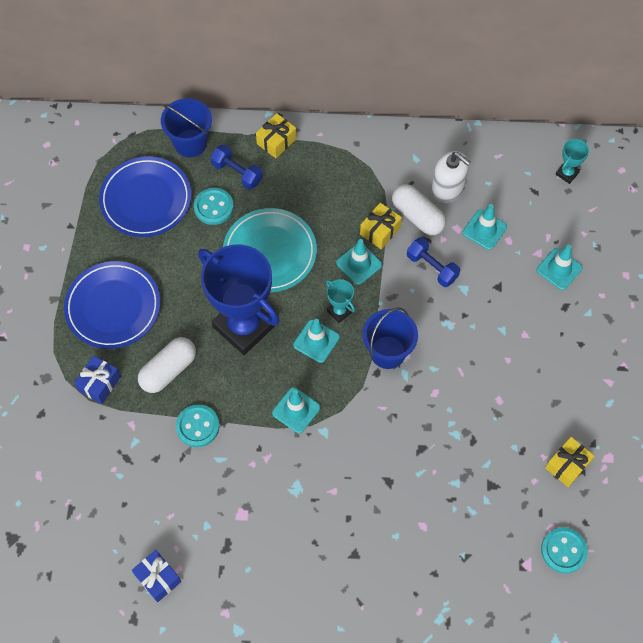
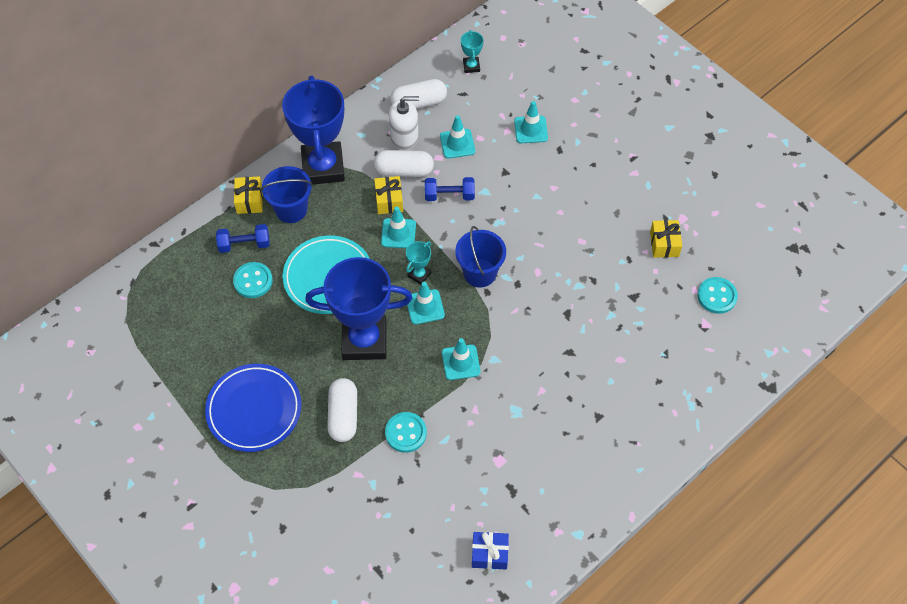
camera: 45 degrees left, 5 degrees down
(99, 383) = (303, 469): blue gift -> none
(146, 199) = (195, 317): blue plate -> none
(190, 143) = (186, 252): blue bucket -> blue bucket (291, 209)
(339, 311) = (419, 275): turquoise trophy -> turquoise trophy turned 60 degrees counterclockwise
(358, 160) = (323, 167): none -> blue trophy
(489, 169) = (419, 103): none -> white capsule

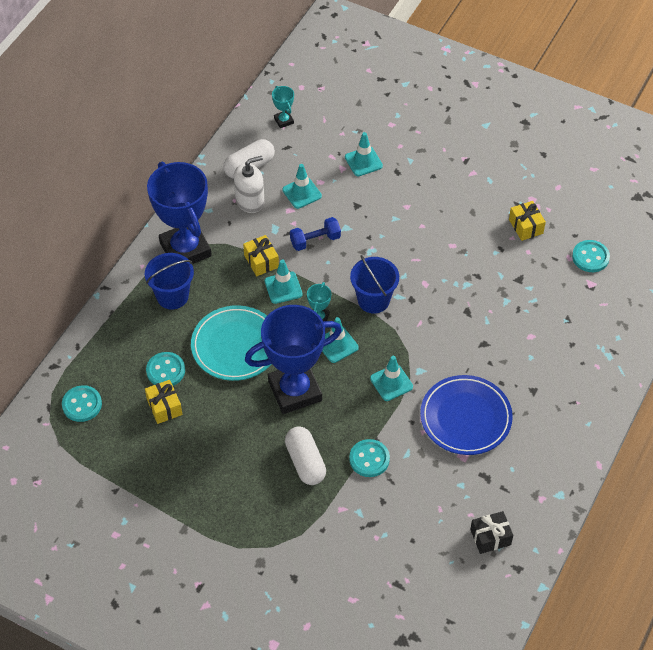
camera: 20 degrees left, 5 degrees down
(163, 289) = (82, 404): none -> turquoise button
(244, 244) = (142, 340): blue dumbbell -> none
(249, 200) = (129, 300): yellow gift -> yellow gift (164, 407)
(254, 410) = (220, 484): blue plate -> blue plate (465, 418)
(404, 171) = (263, 231): white capsule -> none
(489, 554) = (490, 537): blue gift -> black gift

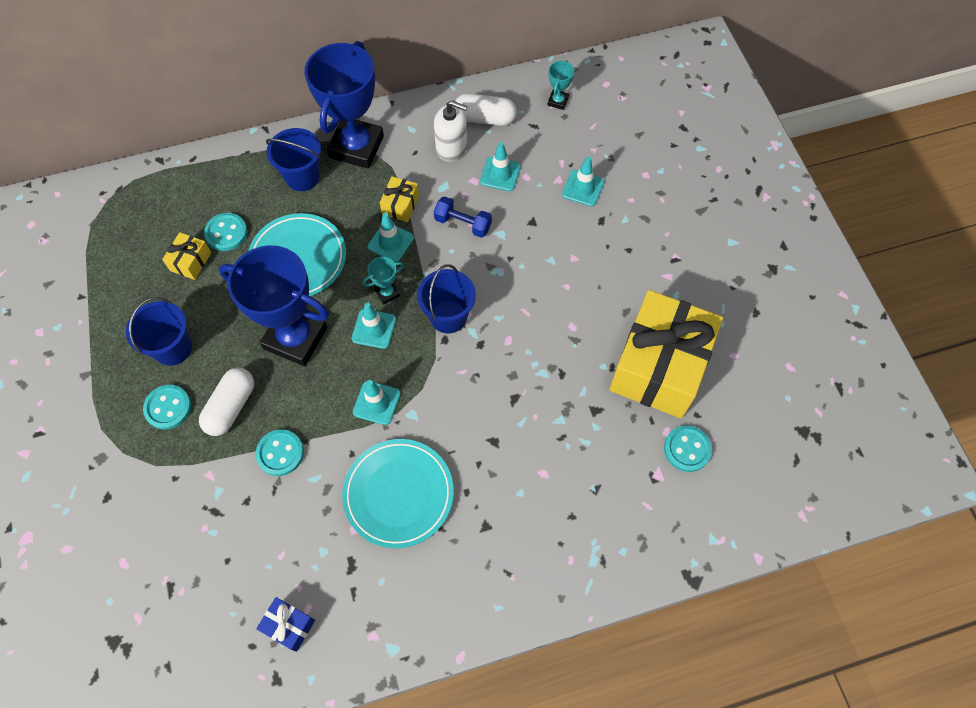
camera: 45 degrees right, 10 degrees up
(82, 404) = (141, 207): turquoise button -> turquoise button (168, 408)
(222, 464) = (173, 348): none -> blue bucket
(465, 418) = (398, 494): blue plate -> turquoise plate
(490, 537) = (289, 626): black gift -> blue gift
(526, 226) = (659, 366): yellow gift -> yellow gift, size x2.50

